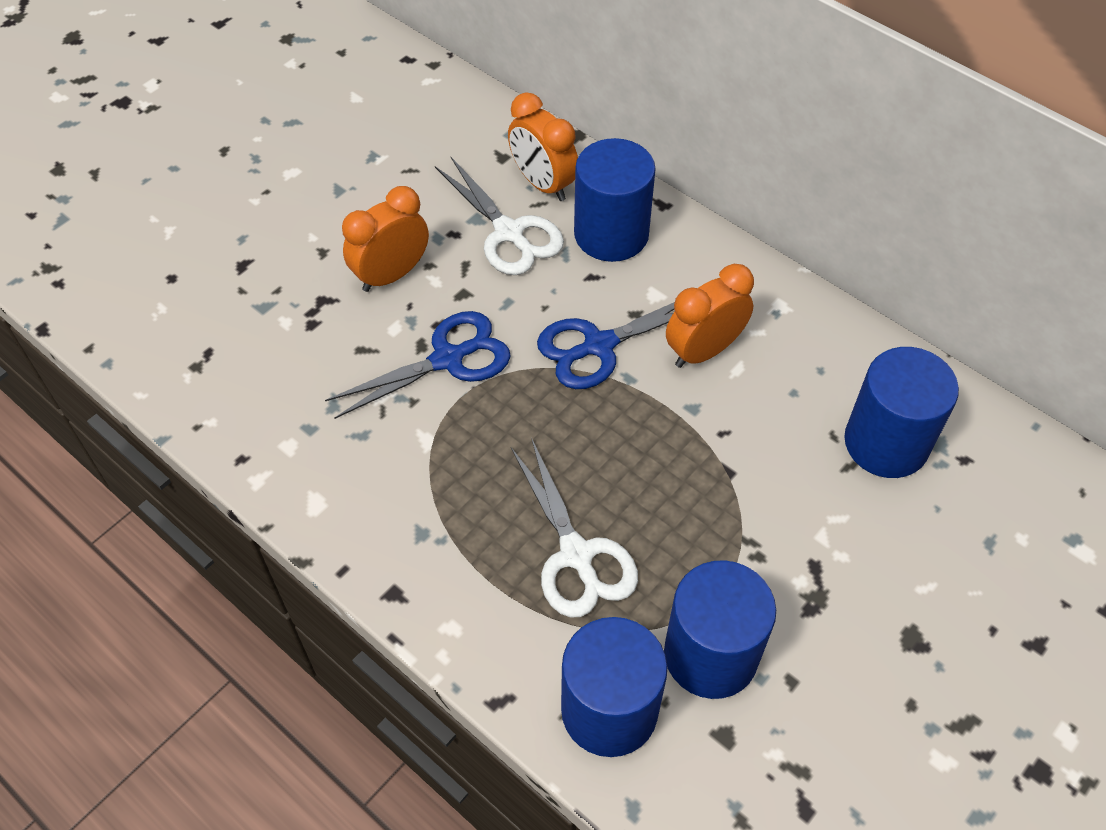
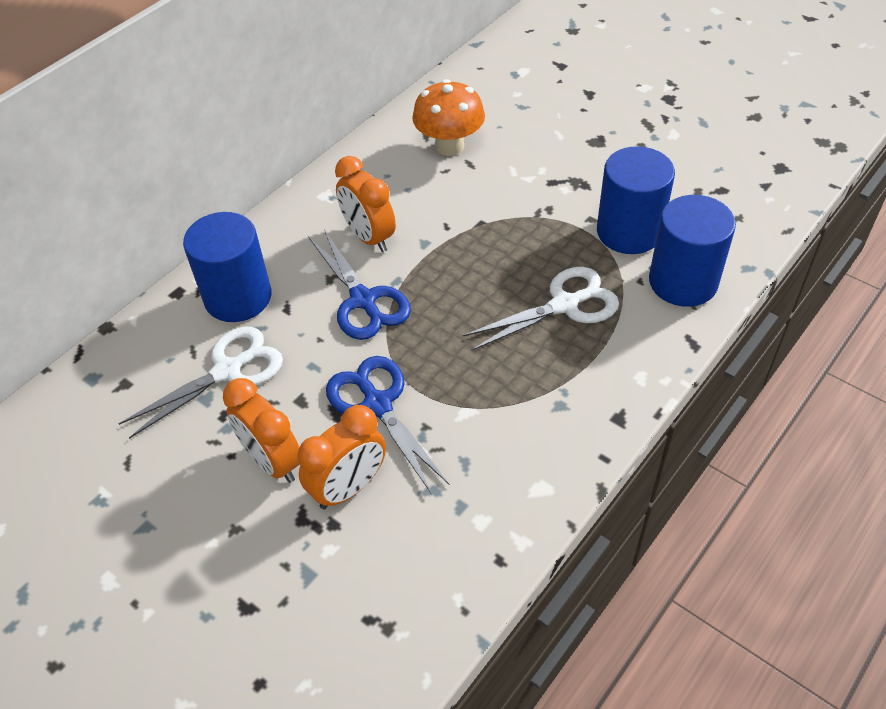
camera: 90 degrees left, 5 degrees down
(543, 184) = (167, 349): orange clock -> orange clock (349, 488)
(886, 443) = (449, 146): blue cylinder -> orange mushroom

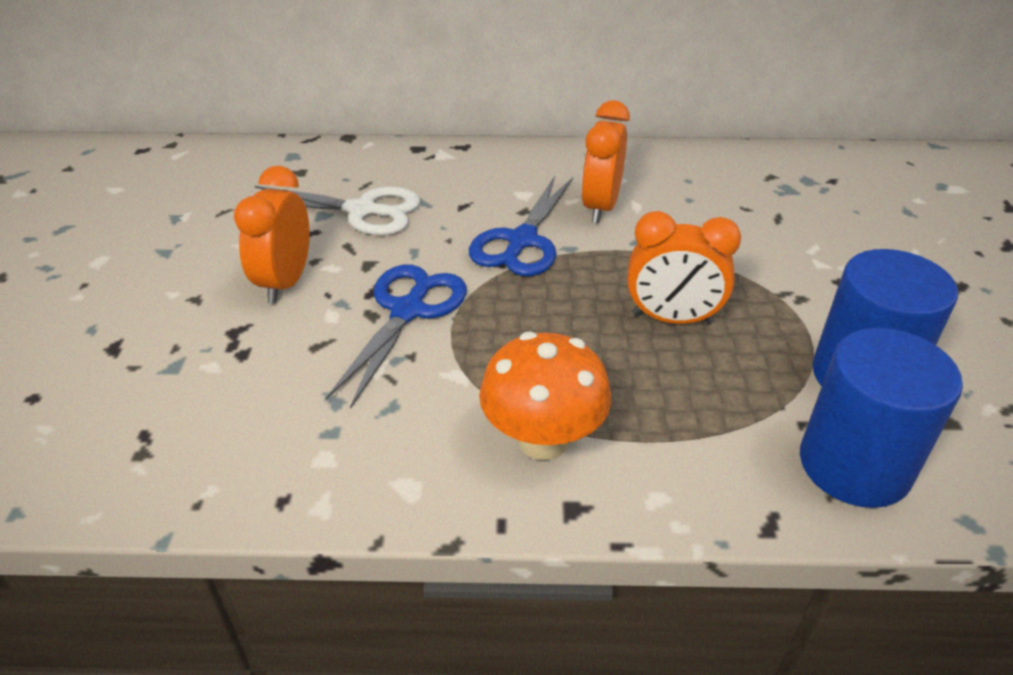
camera: 50 degrees right, 10 degrees down
(238, 297) = (446, 177): blue cylinder -> none
(349, 488) = (292, 342): orange clock -> orange clock (672, 319)
(449, 146) = (780, 195): orange mushroom -> orange mushroom (543, 440)
(564, 305) = (683, 377): white scissors -> none

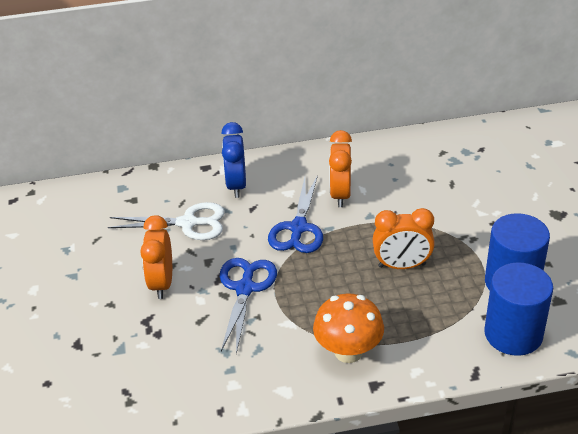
camera: 10 degrees left, 0 degrees up
(451, 175) = (236, 185): none -> blue clock

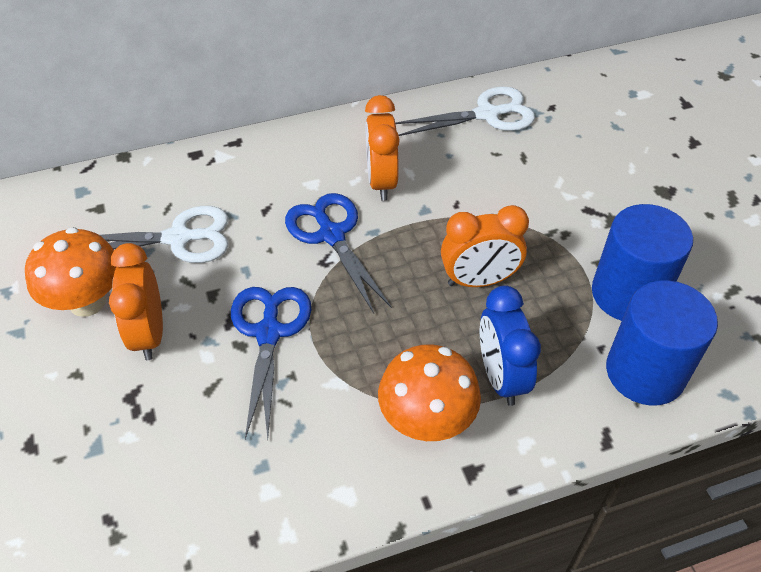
camera: 10 degrees left, 10 degrees up
(121, 260) = (87, 302): none -> orange mushroom
(236, 185) = (240, 177): blue clock -> blue clock (501, 377)
(298, 228) = (331, 235): blue scissors -> blue scissors turned 150 degrees clockwise
(429, 151) = (487, 114): none -> white scissors

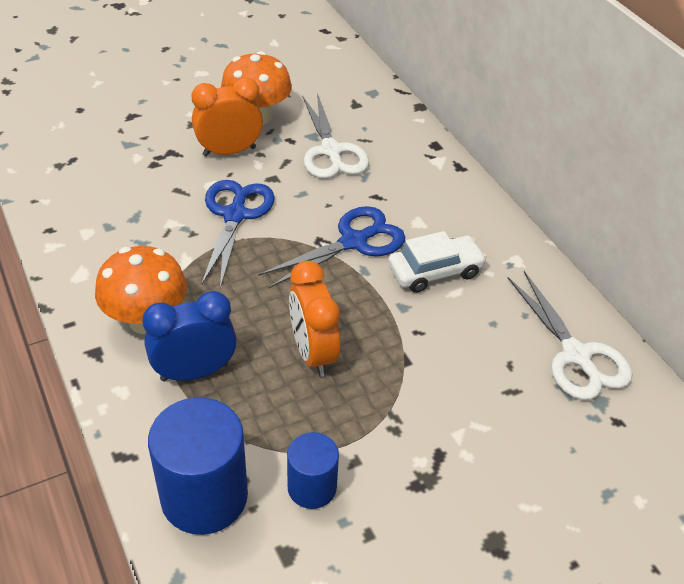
camera: 80 degrees right, 5 degrees down
(269, 333) = (235, 215): blue scissors -> blue scissors turned 75 degrees counterclockwise
(381, 181) = (435, 271): orange clock -> white car
(628, 294) = (312, 487): blue cylinder -> blue cylinder, size x0.58

